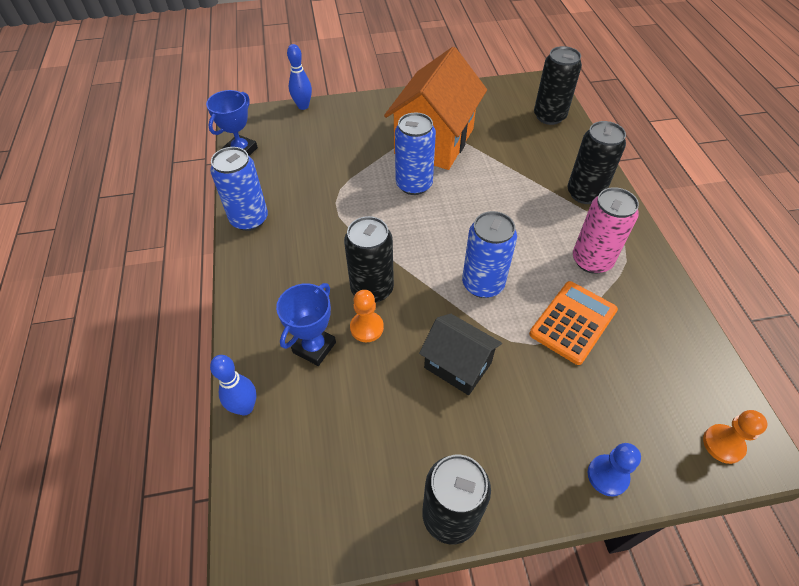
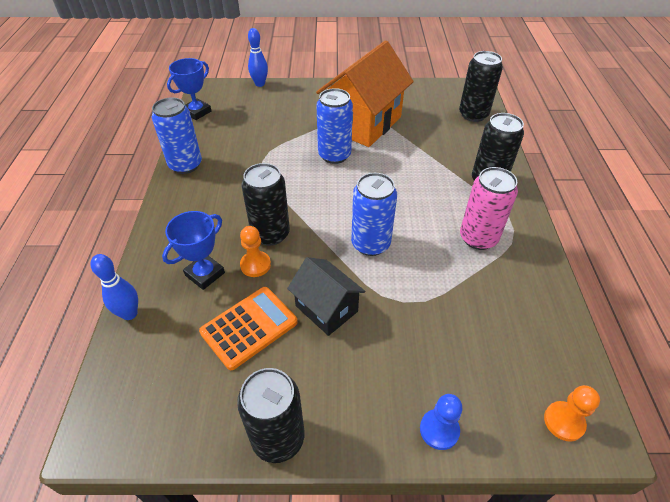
camera: 10 degrees right, 5 degrees down
(573, 322) = (445, 288): orange calculator -> orange calculator (249, 327)

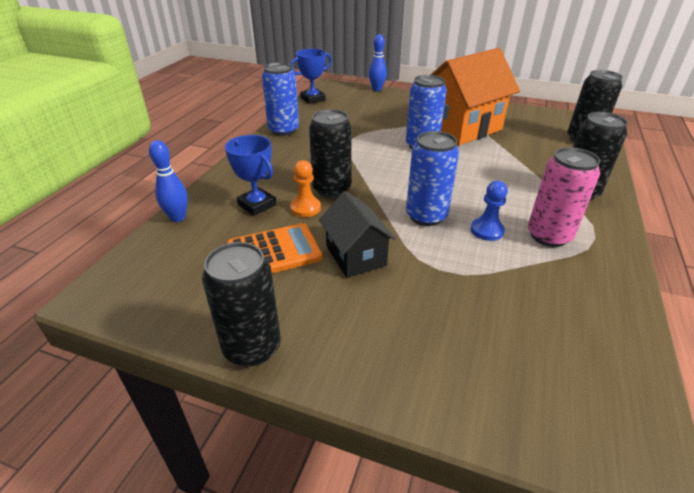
camera: 20 degrees right, 10 degrees down
(205, 274) = (257, 205): blue trophy -> blue trophy turned 75 degrees clockwise
(439, 430) = (429, 394): blue pawn -> blue pawn (487, 230)
(564, 422) = (595, 435): orange pawn -> none

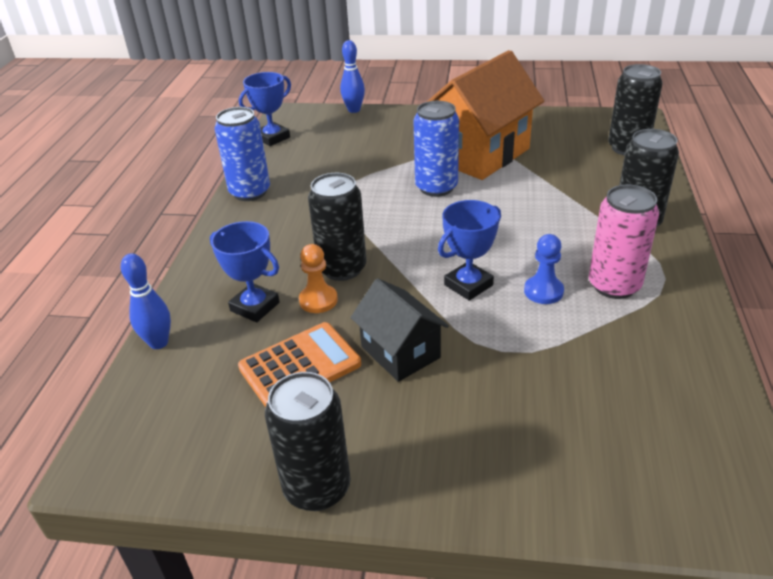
camera: 10 degrees left, 0 degrees up
(426, 216) = (468, 285): blue can -> blue trophy

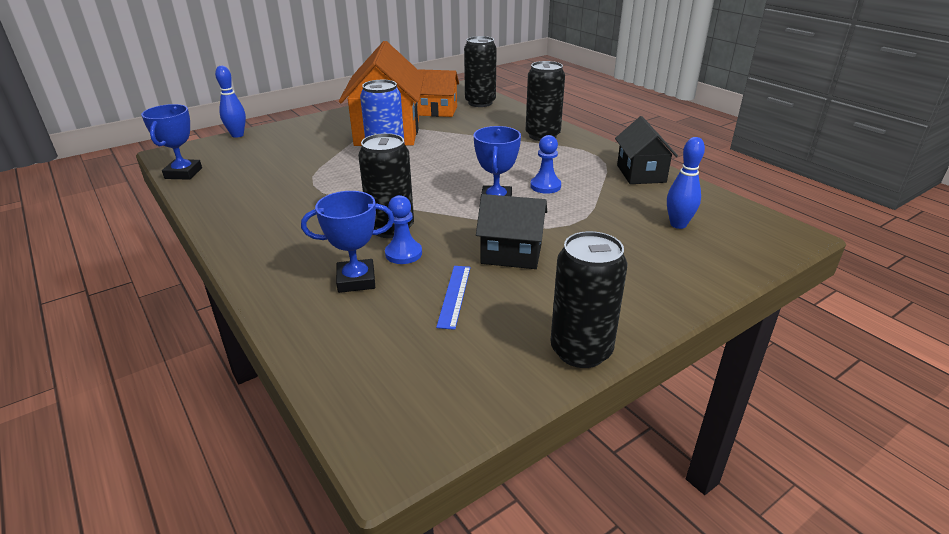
camera: 45 degrees left, 5 degrees down
(159, 343) = (304, 344): blue bowling pin -> blue bowling pin (678, 224)
(250, 192) = (222, 214): blue can -> none
(300, 366) = (454, 295): orange calculator -> blue ruler
(318, 300) = (403, 253): orange pawn -> blue pawn
(564, 143) = (437, 111): none -> orange house
(614, 285) = (578, 168): pink can -> none
(682, 329) = (641, 174): none -> black house

